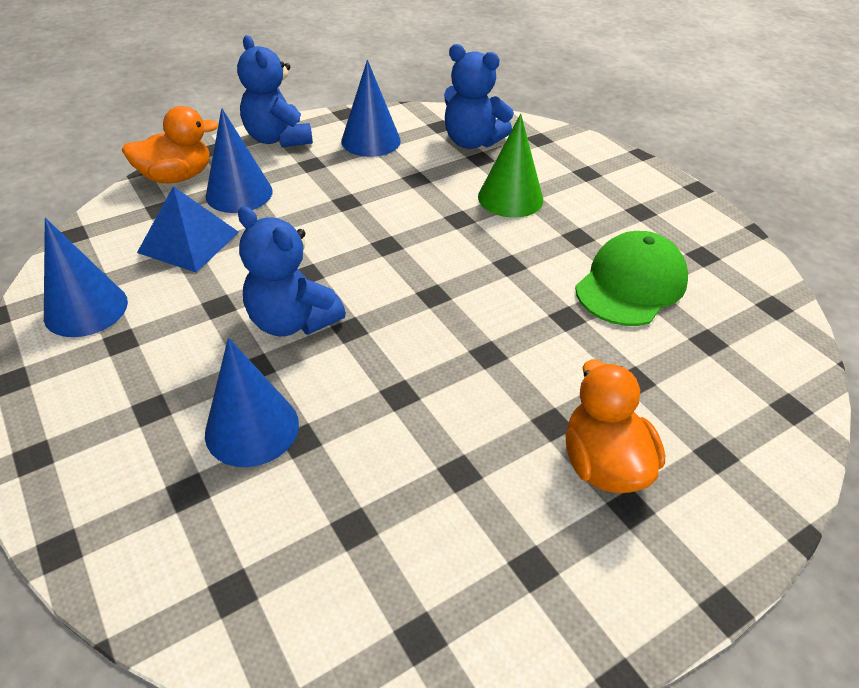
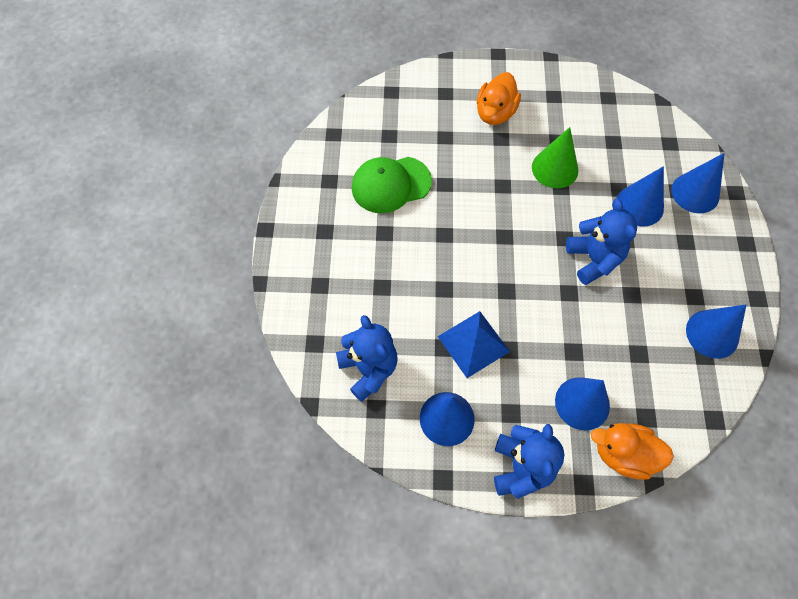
camera: 145 degrees left, 20 degrees up
(150, 503) = (695, 193): none -> blue cone
(189, 242) = (634, 364): blue pyramid -> blue pyramid (473, 343)
(510, 198) = (395, 289): green cone -> green cone (555, 168)

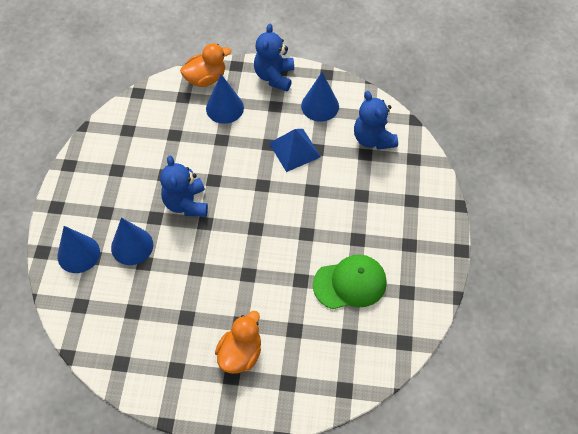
camera: 175 degrees left, 5 degrees down
(555, 168) = (196, 287): green cone -> none
(623, 454) = (206, 78): orange duck -> orange duck turned 45 degrees counterclockwise
(712, 334) = (115, 143): blue cone -> none

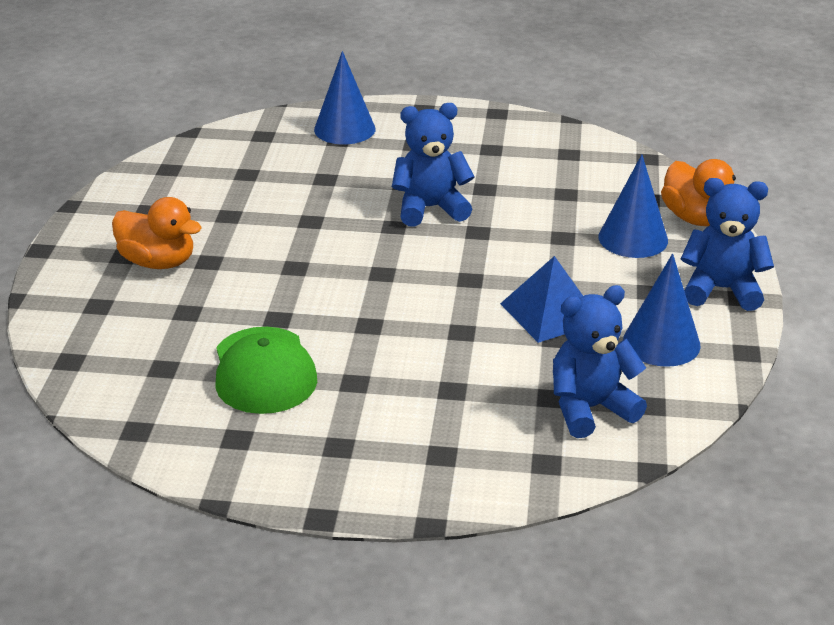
camera: 90 degrees right, 25 degrees down
(132, 246) = (354, 167): blue cone -> none

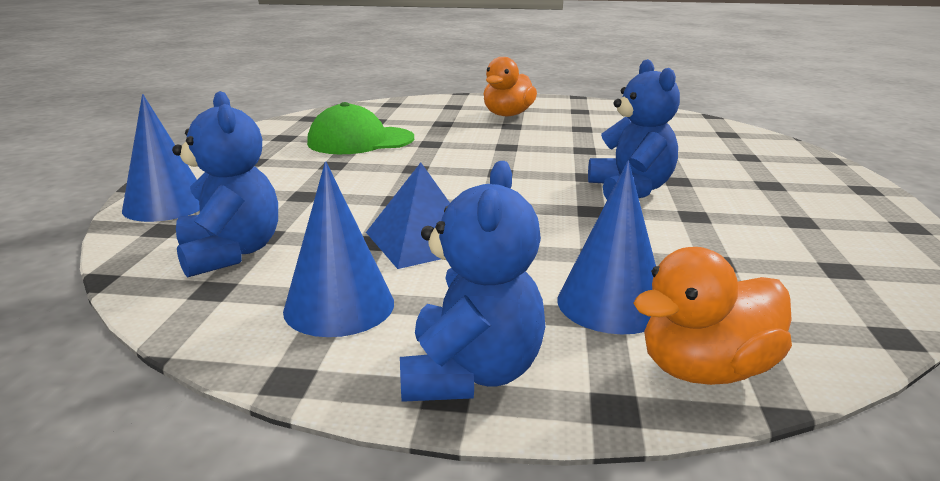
camera: 90 degrees right, 10 degrees down
(344, 129) = (772, 158): blue cone -> blue cone (166, 205)

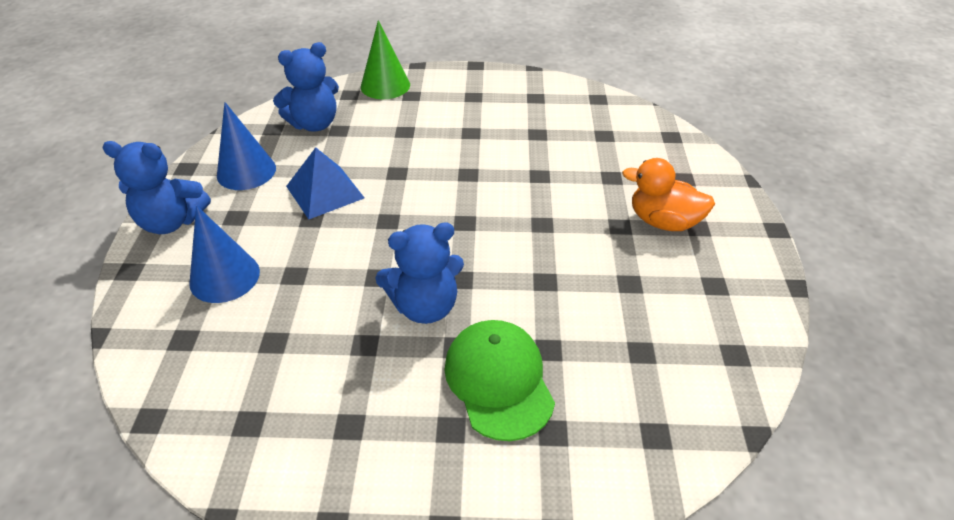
camera: 85 degrees right, 20 degrees up
(166, 205) = (385, 85): blue cone -> green cone
(360, 141) = (534, 136): green cap -> green cap (499, 380)
(705, 369) = (146, 310): orange duck -> none

